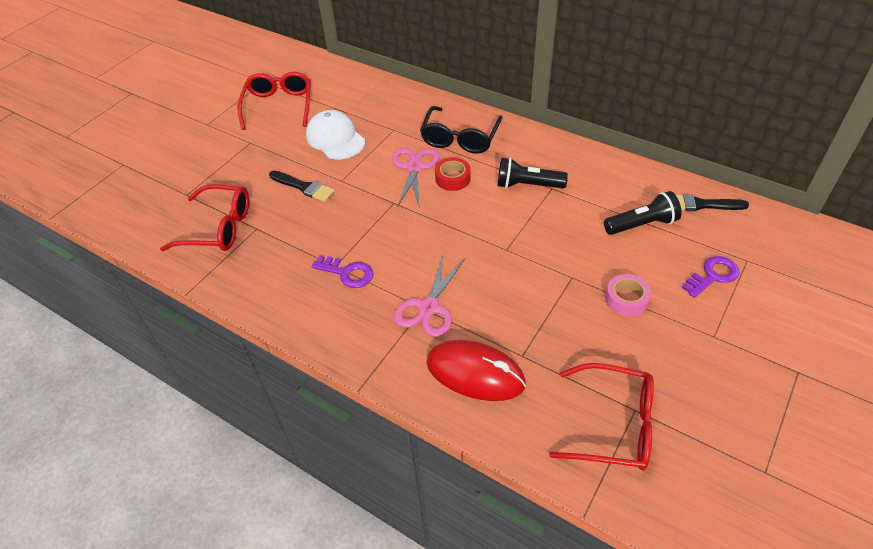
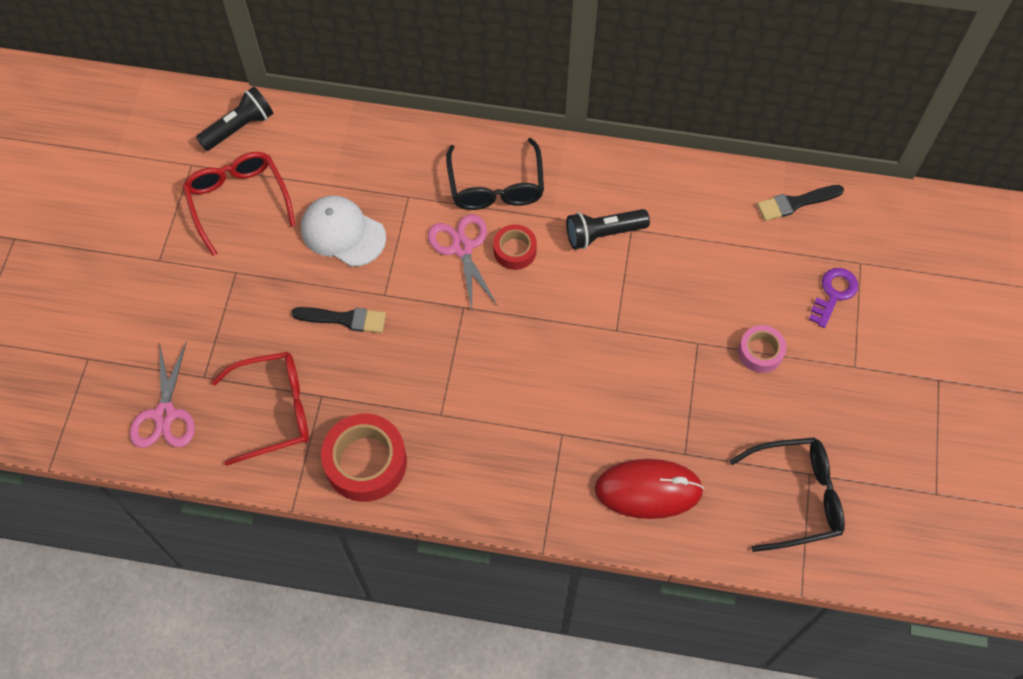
camera: 25 degrees left, 15 degrees up
(259, 280) = (366, 462): none -> red tape
(347, 273) = (460, 419): purple key -> none
(428, 307) = (568, 432): pink scissors -> pink scissors (165, 415)
(613, 425) = (796, 497): red glasses -> black glasses
(641, 225) = (744, 250): black flashlight -> black flashlight (239, 128)

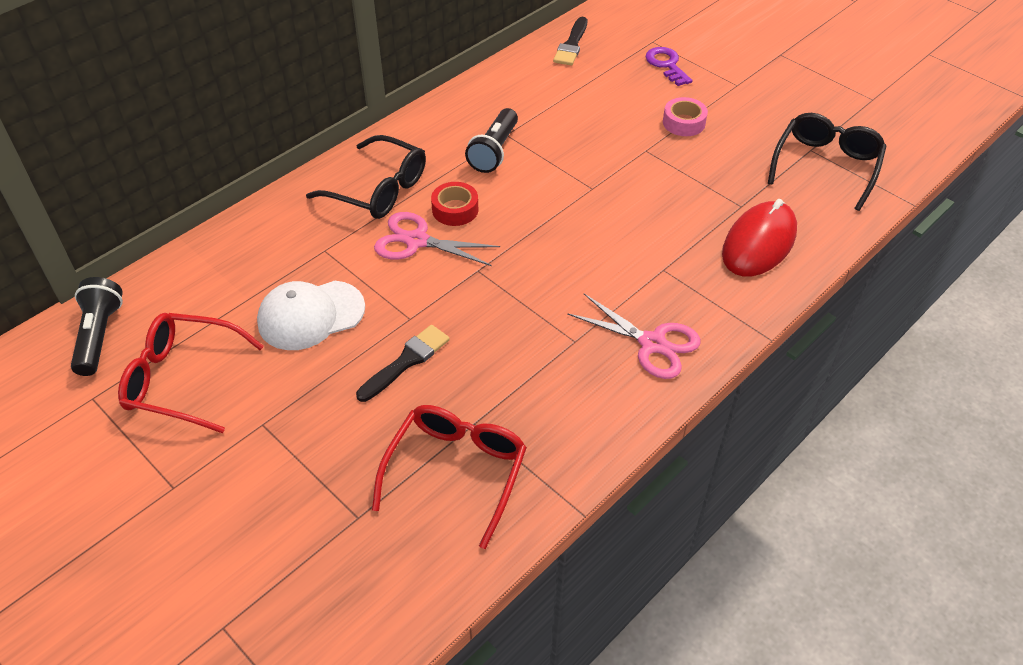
camera: 55 degrees left, 15 degrees down
(165, 415) = (370, 581): pink scissors -> pink scissors (652, 344)
(366, 462) = (579, 424): red tape -> none

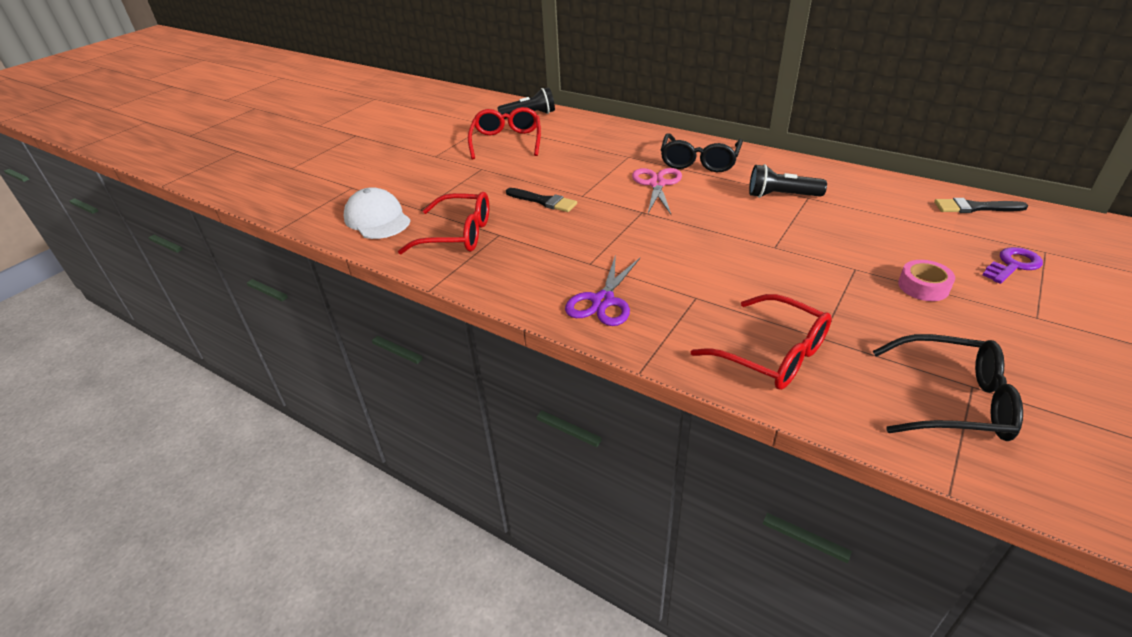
camera: 80 degrees right, 10 degrees down
(311, 315) = (569, 164): white cap -> white cap (377, 219)
(455, 209) = (700, 192): red tape -> none
(652, 344) = (603, 301): pink scissors -> purple scissors
(759, 243) = (772, 354): red mouse -> red glasses

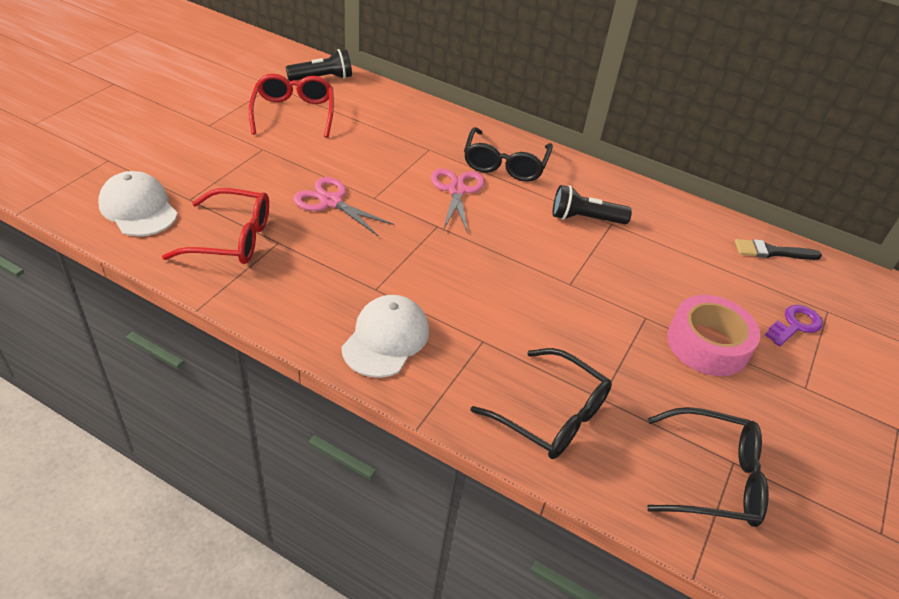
camera: 10 degrees left, 5 degrees up
(543, 201) = (331, 201): black brush -> pink scissors
(603, 301) = (386, 339): purple scissors -> white cap
(772, 354) = (551, 415): red glasses -> black glasses
(923, 286) = (707, 344): pink tape -> pink tape, size x1.75

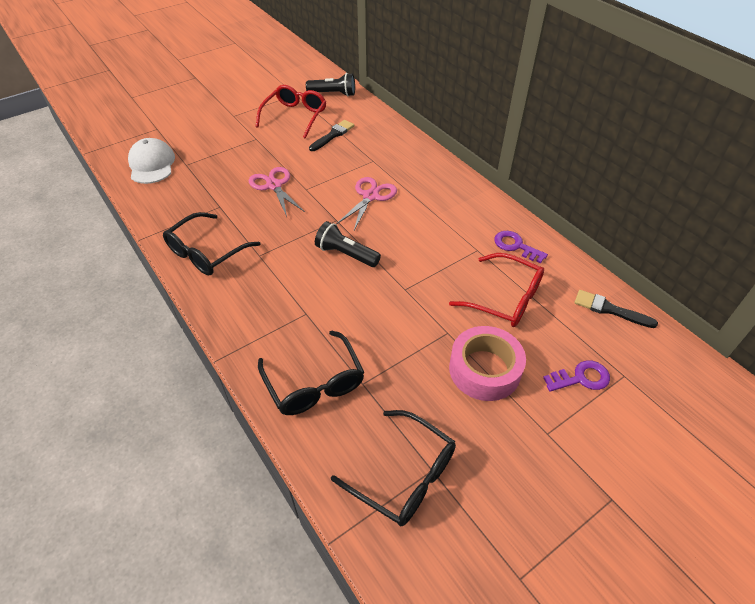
camera: 30 degrees right, 5 degrees up
(231, 238) = (192, 197): red glasses -> red glasses (505, 298)
(359, 128) = (333, 135): none -> black brush
(386, 339) = (240, 292): white cap -> none
(505, 164) = (423, 184): black glasses -> black glasses (206, 252)
(585, 219) = (457, 241): black flashlight -> black flashlight (346, 254)
(645, 210) = (515, 246): none -> purple key

